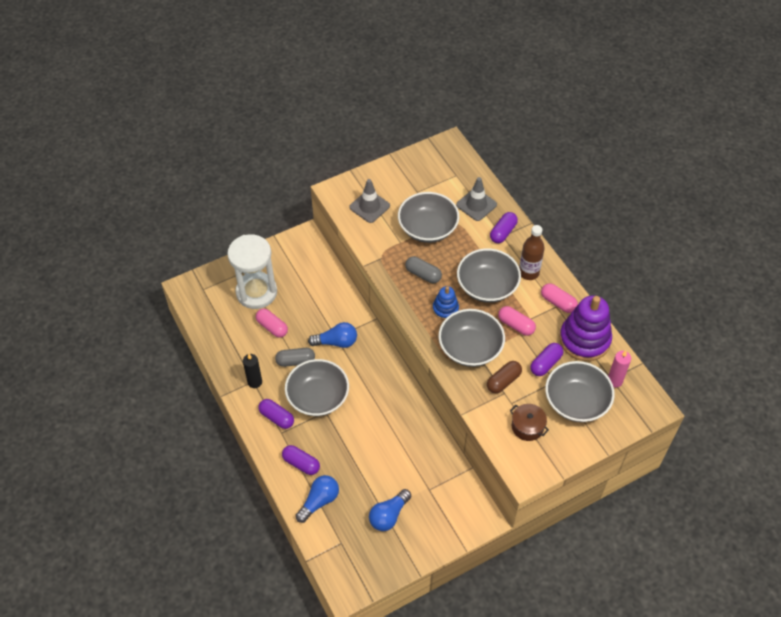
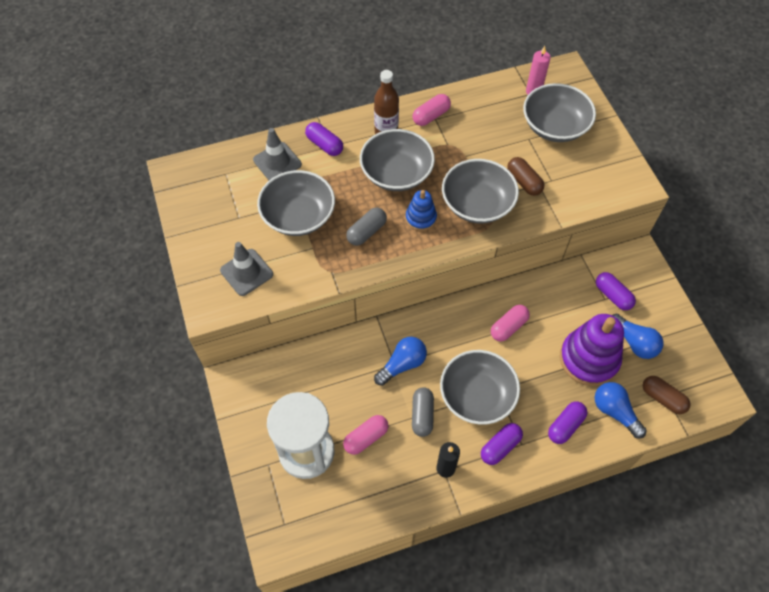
camera: 80 degrees left, 5 degrees up
(336, 342) = (402, 364): blue light bulb -> blue light bulb turned 45 degrees clockwise
(338, 540) = (663, 398): none -> brown capsule
(516, 325) = (454, 157): pink capsule -> pink capsule (508, 327)
(527, 427) = (581, 172): brown pot -> none
(545, 363) = (506, 142): purple capsule -> purple capsule (612, 295)
(584, 340) = (481, 104): purple stacking toy -> purple stacking toy (589, 359)

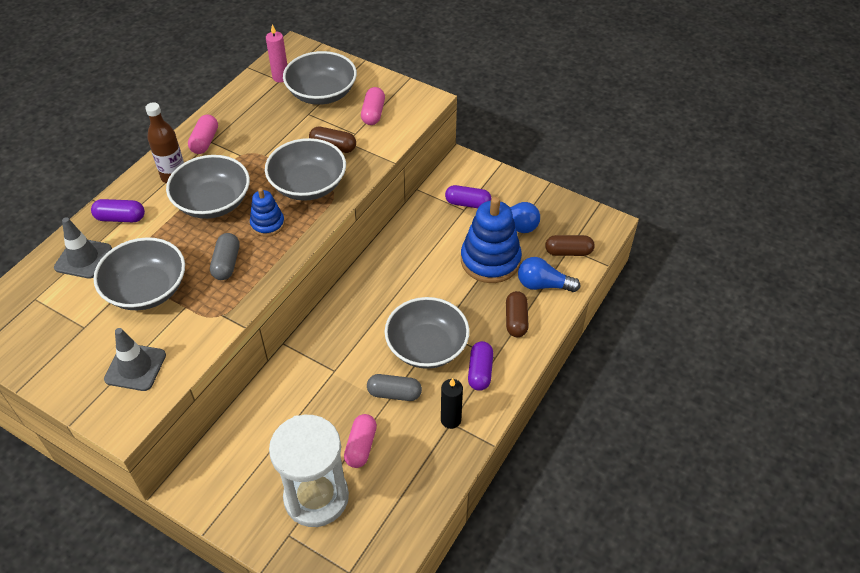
camera: 40 degrees left, 10 degrees down
(402, 364) = (341, 366): blue light bulb -> none
(422, 415) = (394, 393): grey capsule -> grey capsule turned 45 degrees counterclockwise
(508, 327) = (406, 278): pink capsule -> pink capsule (373, 113)
(565, 426) = (516, 320): purple capsule -> brown capsule
(589, 359) = (490, 260): purple stacking toy -> blue stacking toy

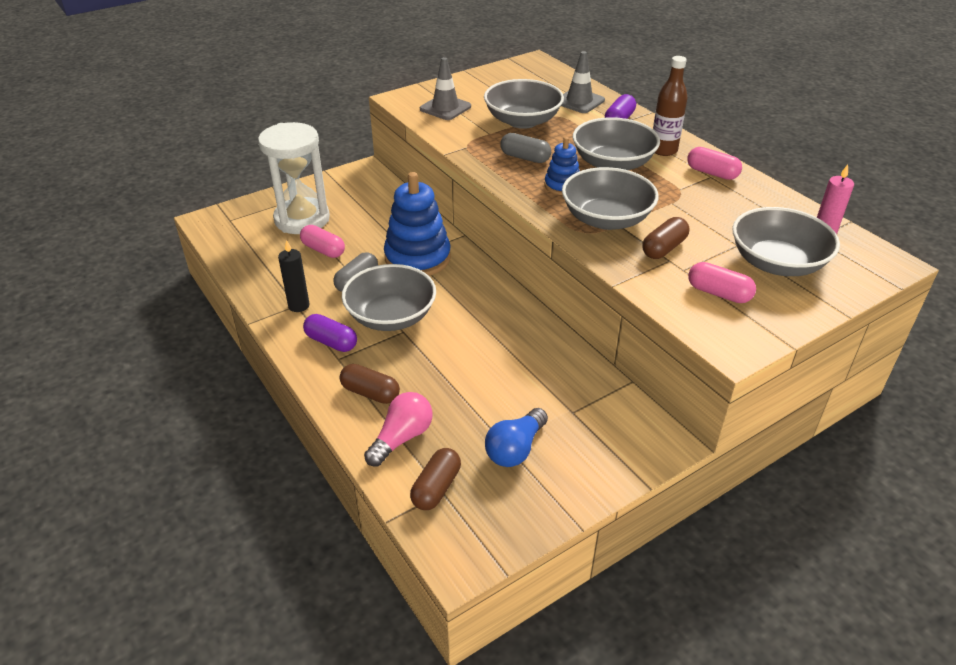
camera: 115 degrees right, 10 degrees down
(467, 203) = (581, 419): purple capsule -> none
(490, 260) = (472, 405): blue stacking toy -> blue stacking toy (417, 258)
(543, 285) = (402, 438): blue light bulb -> pink light bulb

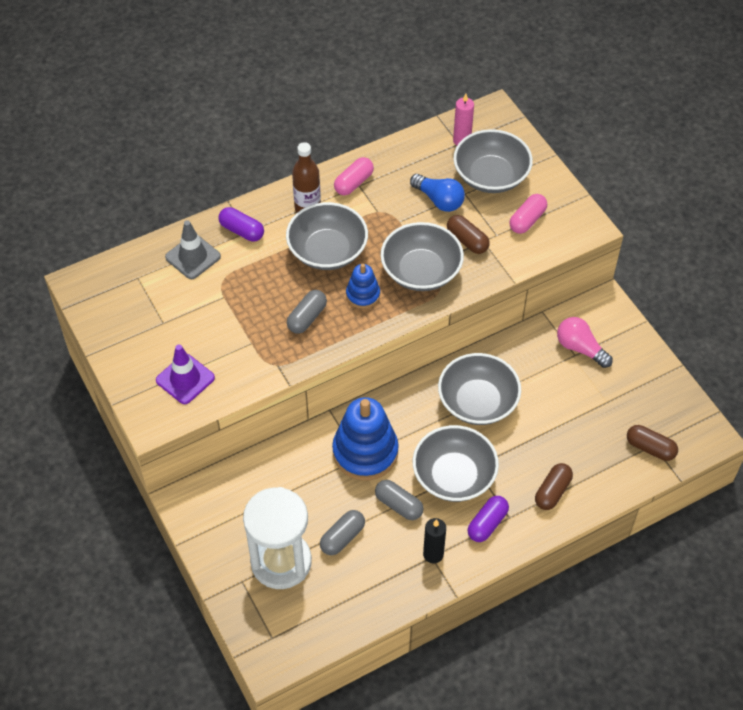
camera: 85 degrees left, 15 degrees up
(323, 250) = (342, 537): pink capsule -> grey capsule
(402, 438) = (602, 469): pink light bulb -> pink light bulb (580, 348)
(445, 108) = (185, 379): grey traffic cone -> purple traffic cone
(515, 449) = (612, 395): blue light bulb -> blue light bulb (439, 200)
(522, 121) = (229, 311): grey bowl -> grey bowl (477, 402)

